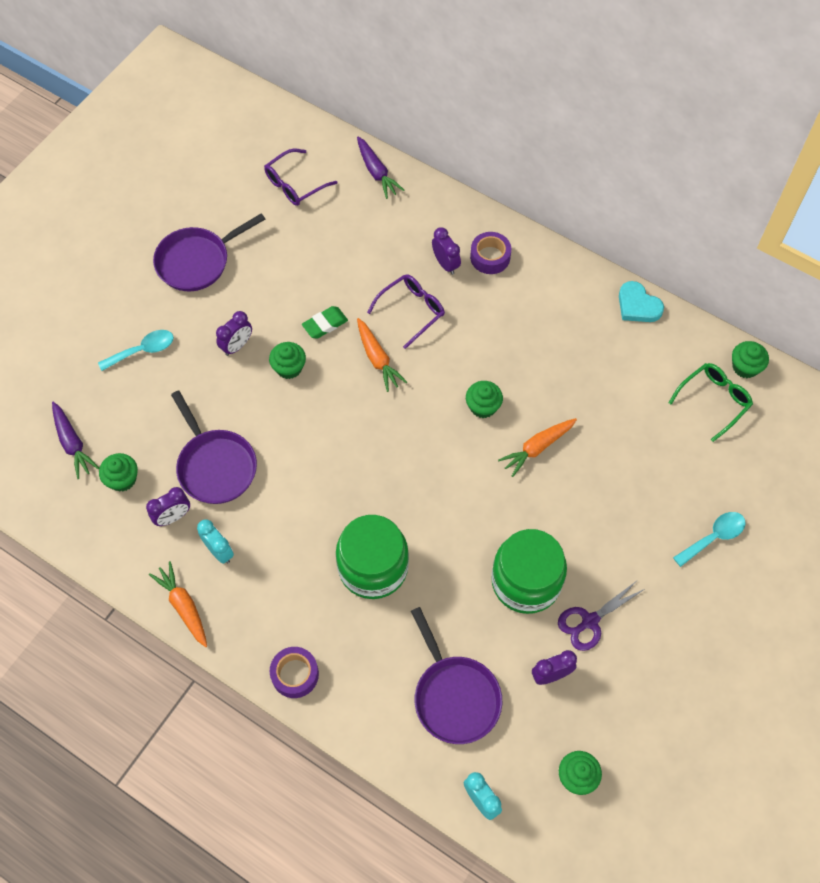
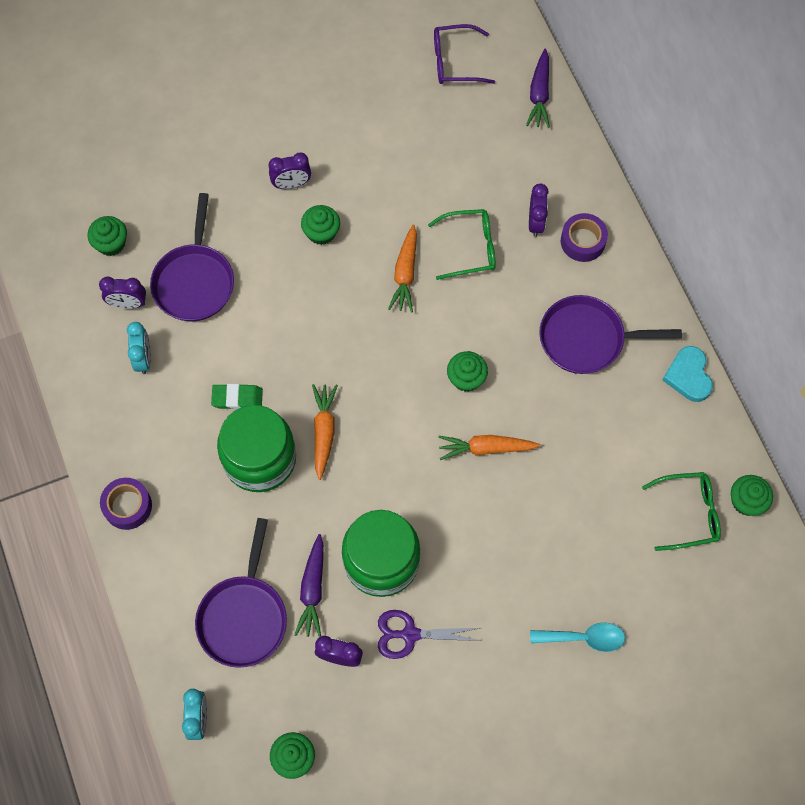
camera: 35 degrees right, 5 degrees up
(72, 443) = (93, 186): purple carrot -> purple carrot (313, 589)
(143, 350) = (209, 138): turquoise spoon -> none
(183, 606) = (81, 387): orange carrot -> orange carrot (324, 432)
(197, 261) = (314, 83): purple pan -> purple pan (587, 339)
(325, 324) = (382, 212): green eraser -> green eraser (237, 398)
(412, 311) = (470, 248): purple glasses -> green glasses

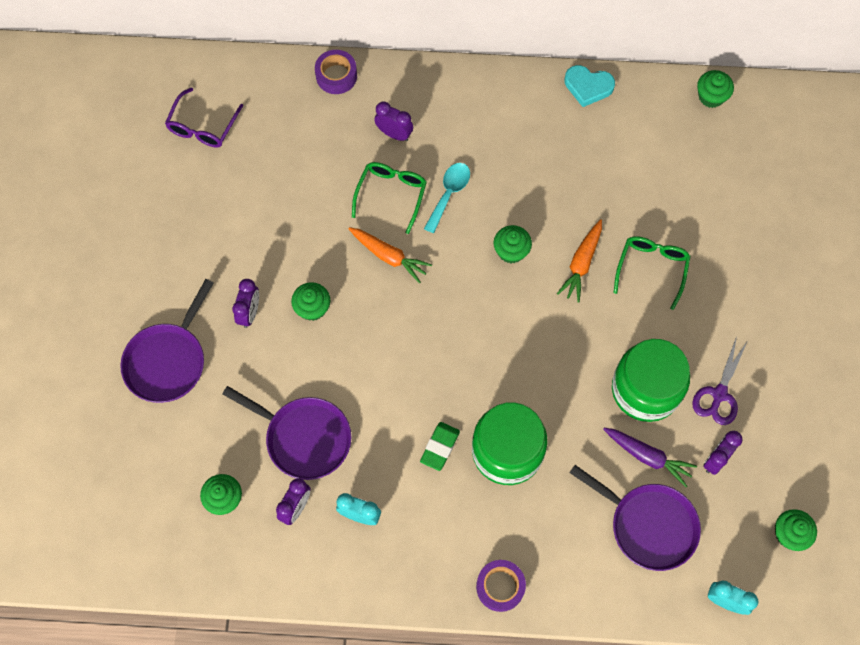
camera: 65 degrees left, 0 degrees up
(324, 432) = (506, 387): orange carrot -> none
(539, 94) = (273, 76): purple carrot -> none
(583, 241) = (430, 107): purple tape -> purple tape (336, 76)
(584, 638) = (775, 263): turquoise spoon -> turquoise spoon (449, 194)
(587, 339) = (520, 144): purple pan -> purple pan (168, 361)
(688, 513) = (703, 141): green glasses -> green glasses (651, 269)

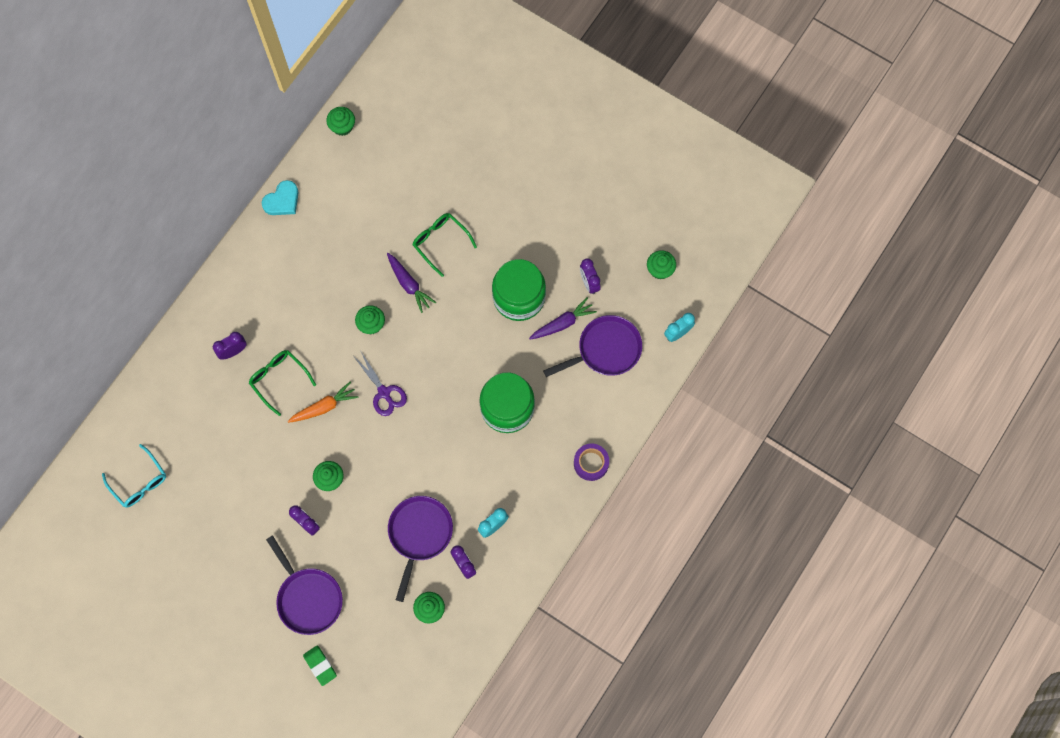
camera: 60 degrees left, 5 degrees up
(202, 126) = (139, 482): purple glasses -> turquoise glasses
(304, 438) = (419, 534): purple pan -> purple pan turned 45 degrees counterclockwise
(336, 76) = (160, 365): purple tape -> none
(440, 447) = (479, 449): green eraser -> green eraser (320, 665)
(449, 194) = (303, 340): turquoise spoon -> none
(581, 264) = (409, 284): orange carrot -> purple carrot
(719, 395) = (549, 254): purple scissors -> purple scissors (384, 393)

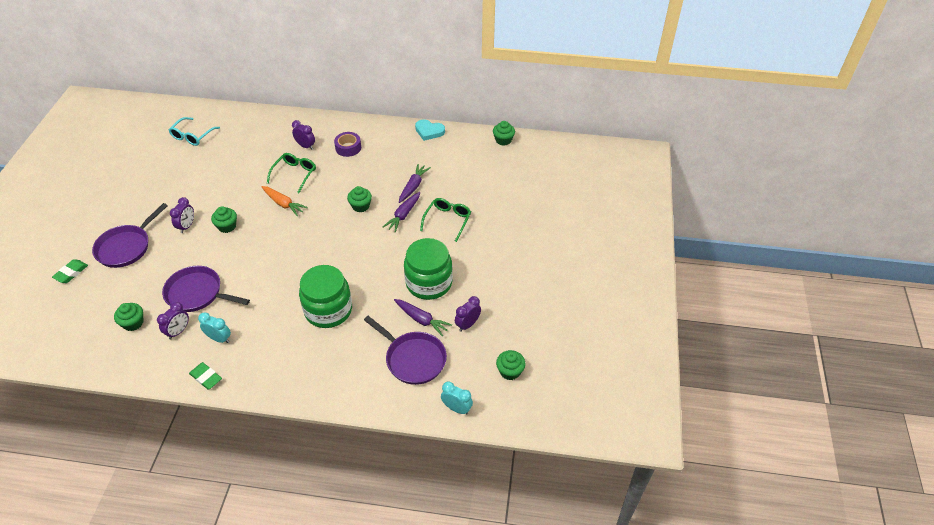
camera: 65 degrees right, 25 degrees down
(369, 256) = (413, 186): none -> purple carrot
(384, 393) = (309, 232): purple scissors -> none
(419, 534) = (197, 293): purple pan -> purple pan turned 150 degrees counterclockwise
(537, 550) = (206, 377): none -> green eraser
(591, 463) = (301, 387): purple tape -> purple tape (348, 148)

